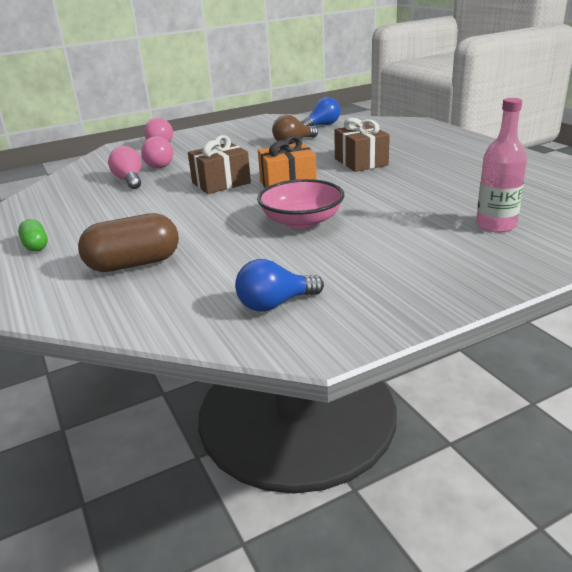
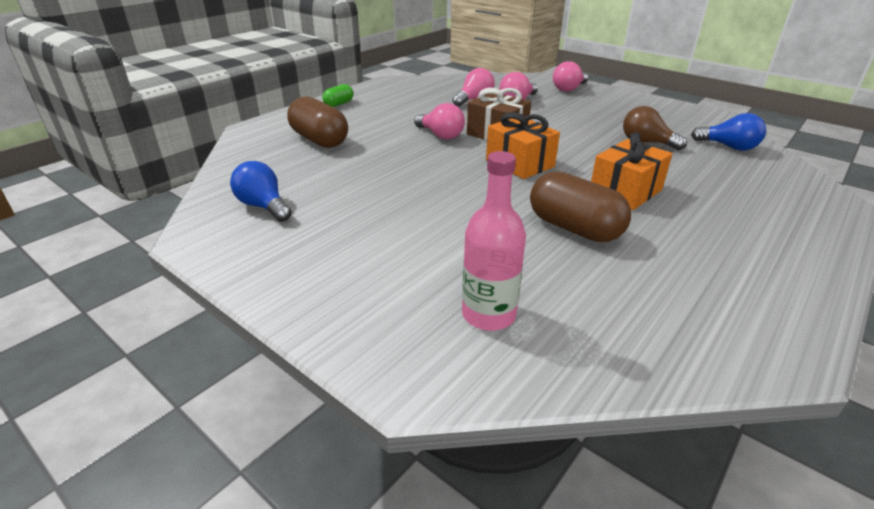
camera: 65 degrees right, 5 degrees up
(197, 204) = (440, 135): none -> pink light bulb
(301, 221) = (431, 187): pink bowl -> none
(361, 162) = (625, 191): brown gift -> orange gift
(401, 184) = (574, 228): none -> brown capsule

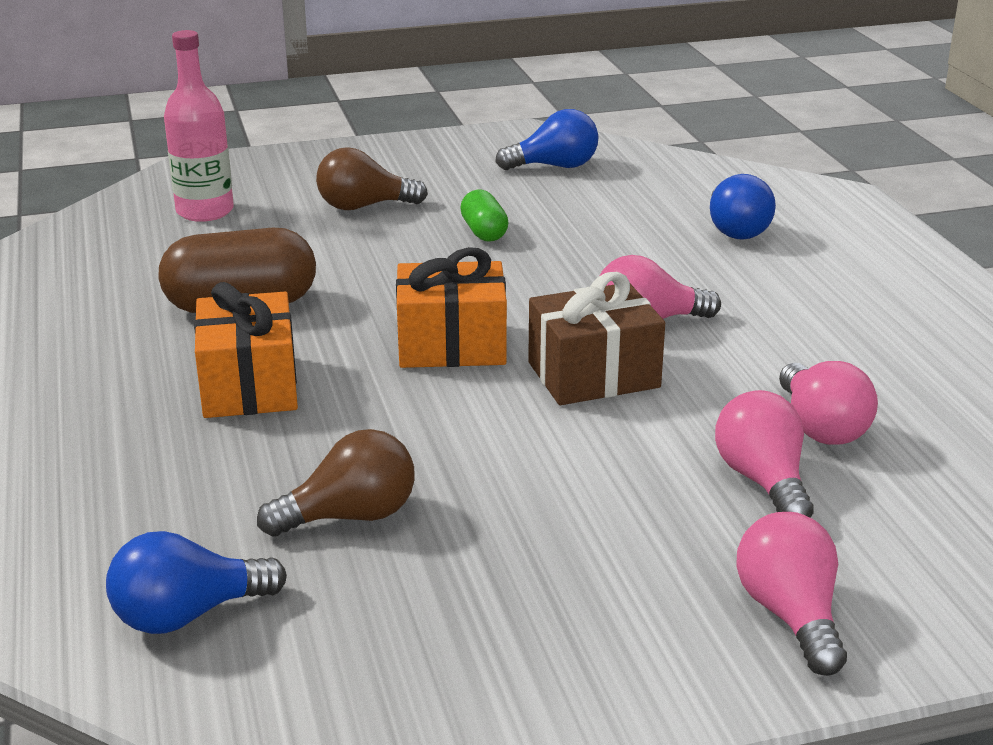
camera: 125 degrees right, 5 degrees down
(319, 140) = (735, 229): brown capsule -> blue light bulb
(339, 104) = (917, 280): green capsule -> green capsule (484, 232)
(401, 248) = (364, 206): none -> brown light bulb

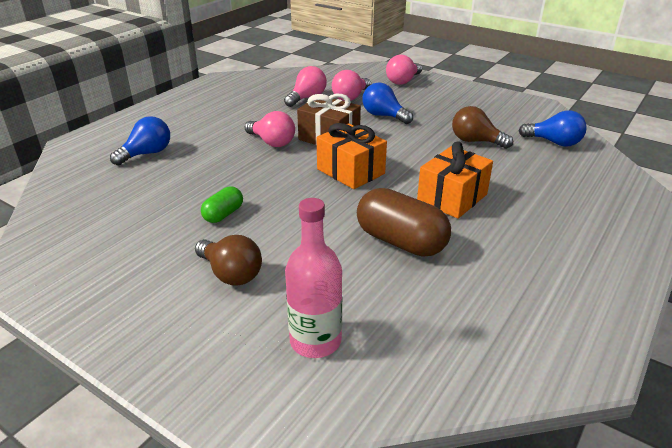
camera: 130 degrees left, 5 degrees up
(554, 166) = (91, 235): blue light bulb -> blue light bulb (384, 116)

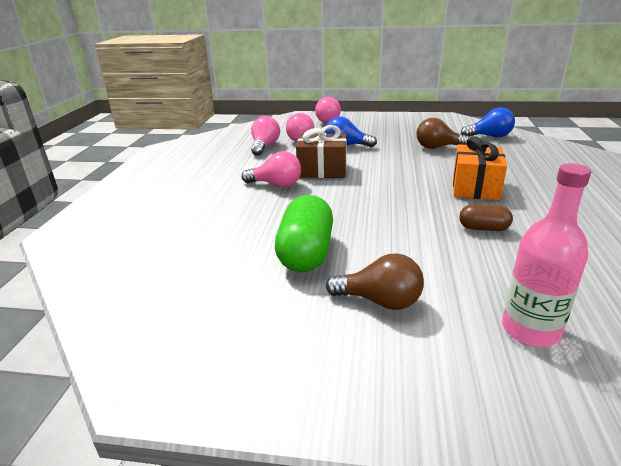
camera: 25 degrees left, 5 degrees down
(147, 154) = (160, 223): blue light bulb -> none
(223, 214) = (306, 253): green capsule -> green capsule, size x1.88
(350, 171) = (373, 189): orange gift -> none
(401, 241) = (483, 228): brown capsule -> brown capsule, size x0.53

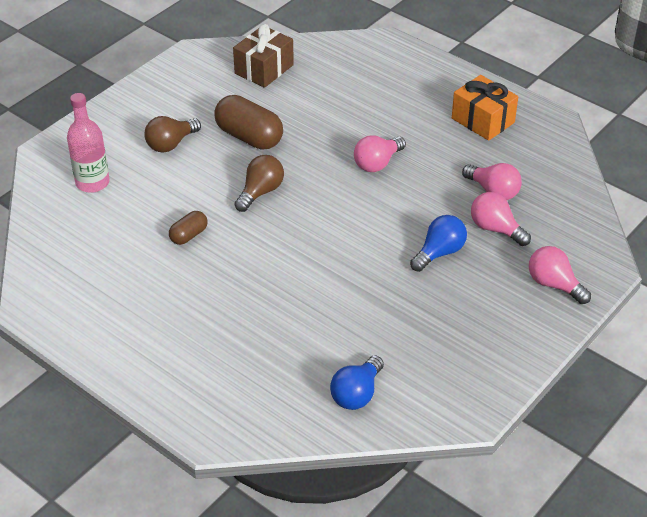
camera: 120 degrees right, 15 degrees up
(306, 253) = (249, 137): green capsule -> brown capsule
(322, 170) = (384, 204): brown gift -> brown gift (264, 69)
(437, 147) = (366, 322): brown light bulb -> brown light bulb (260, 192)
(475, 187) = (250, 279): orange gift -> orange gift (483, 120)

